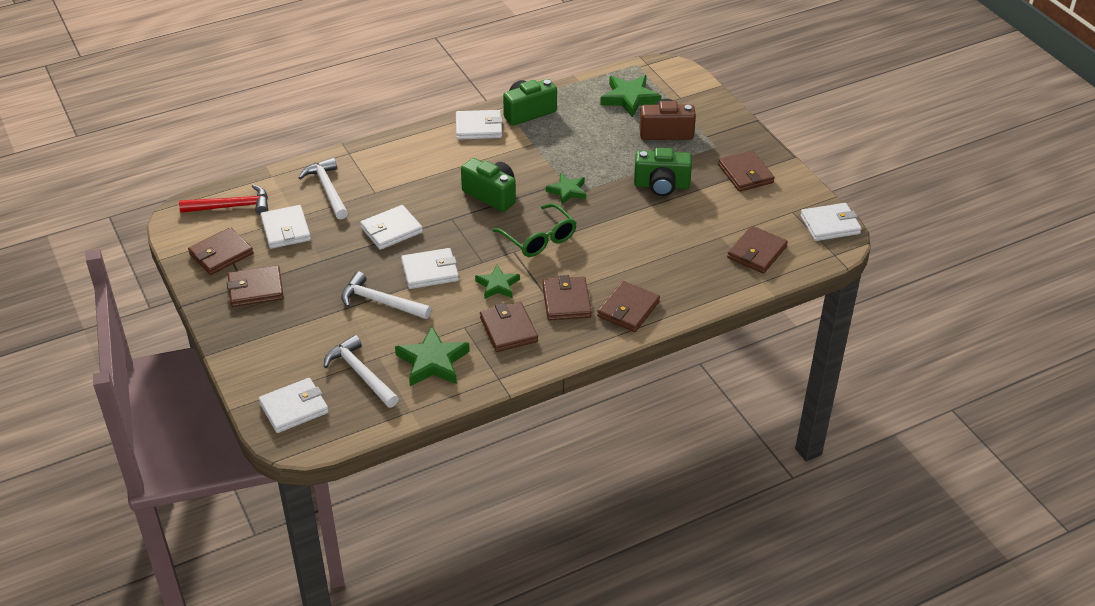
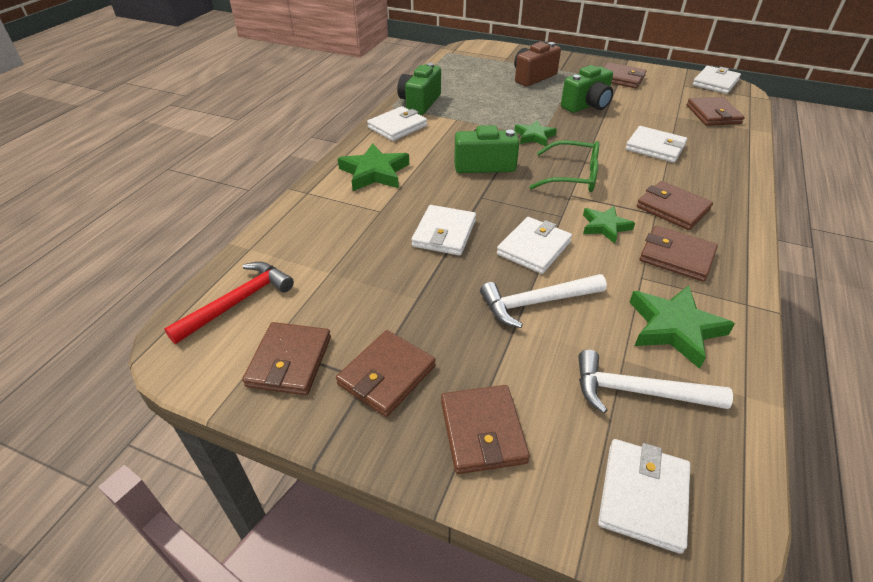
camera: 40 degrees left, 0 degrees up
(286, 230) = (335, 291): white wallet -> white wallet (655, 147)
(328, 189) = (329, 231): white hammer -> none
(628, 309) = (719, 189): brown wallet -> brown wallet (482, 431)
(629, 98) = (476, 69): green star -> green star (374, 172)

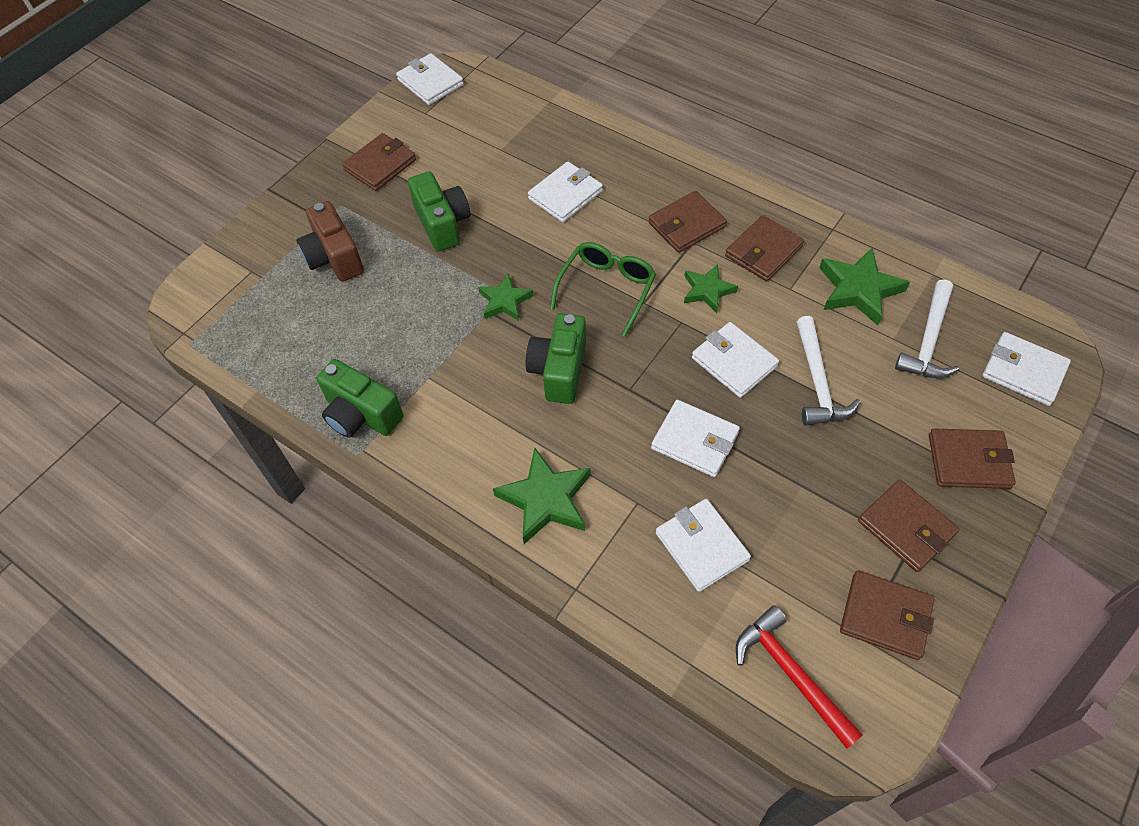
camera: 75 degrees left, 15 degrees up
(397, 127) = (426, 455): white wallet -> white wallet (701, 546)
(713, 114) = (508, 117): brown wallet -> none

